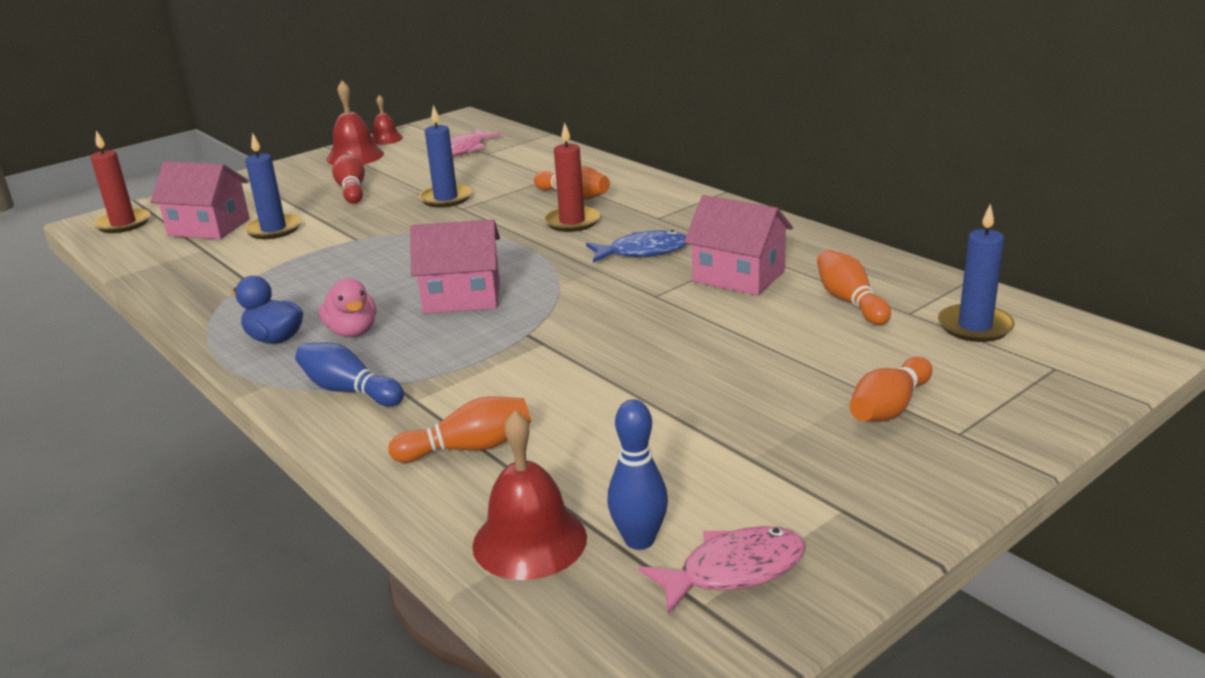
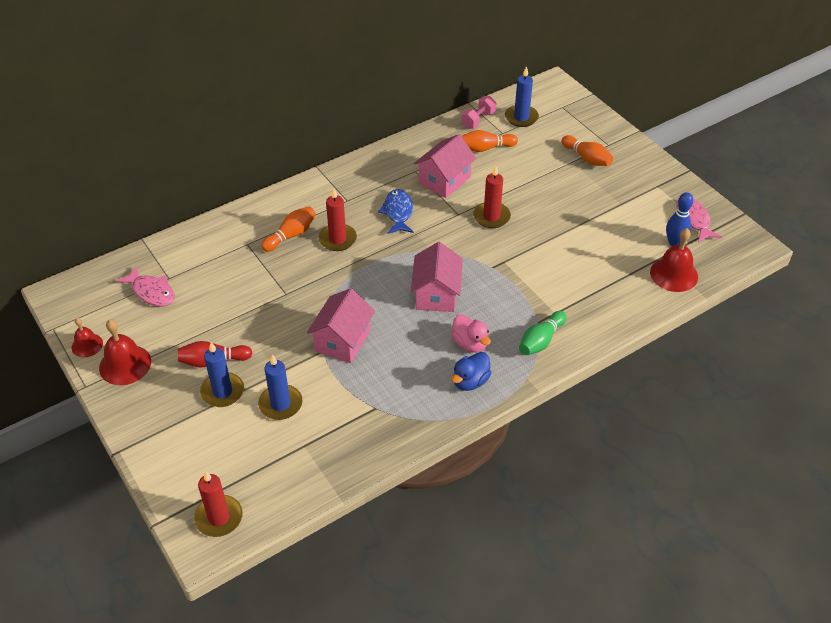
camera: 85 degrees left, 20 degrees up
(209, 227) = (256, 449): pink house -> pink house (342, 340)
(349, 391) = (541, 340): blue bowling pin -> green bowling pin
(352, 332) = (470, 344): pink duck -> pink duck turned 75 degrees clockwise
(446, 198) = (262, 303): blue candle -> blue candle (222, 392)
(468, 448) = (603, 292): orange bowling pin -> none
(657, 323) = (491, 217): none -> red candle
(931, 288) = (478, 120): none -> pink dumbbell

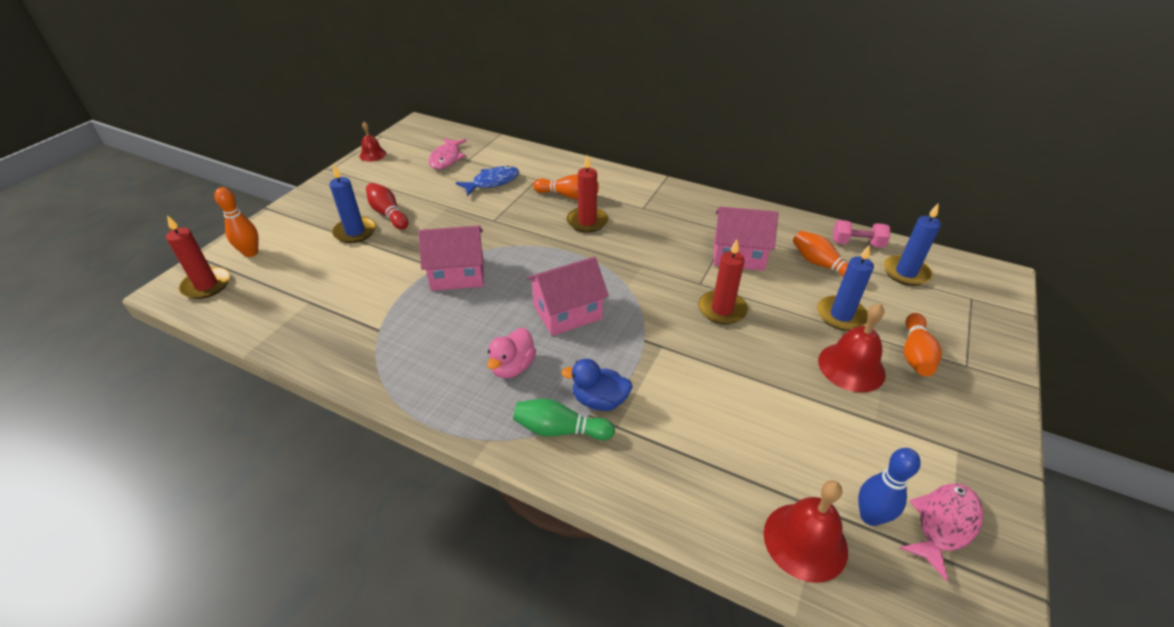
camera: 60 degrees right, 5 degrees down
(125, 364) = (361, 177): red bell -> red bell (851, 367)
(191, 476) = (251, 253): none -> orange bowling pin
(280, 404) = (355, 268): blue candle -> blue candle (841, 315)
(398, 212) = (659, 243): blue fish -> blue fish (492, 182)
(470, 381) = (455, 389): blue duck -> blue duck (599, 400)

